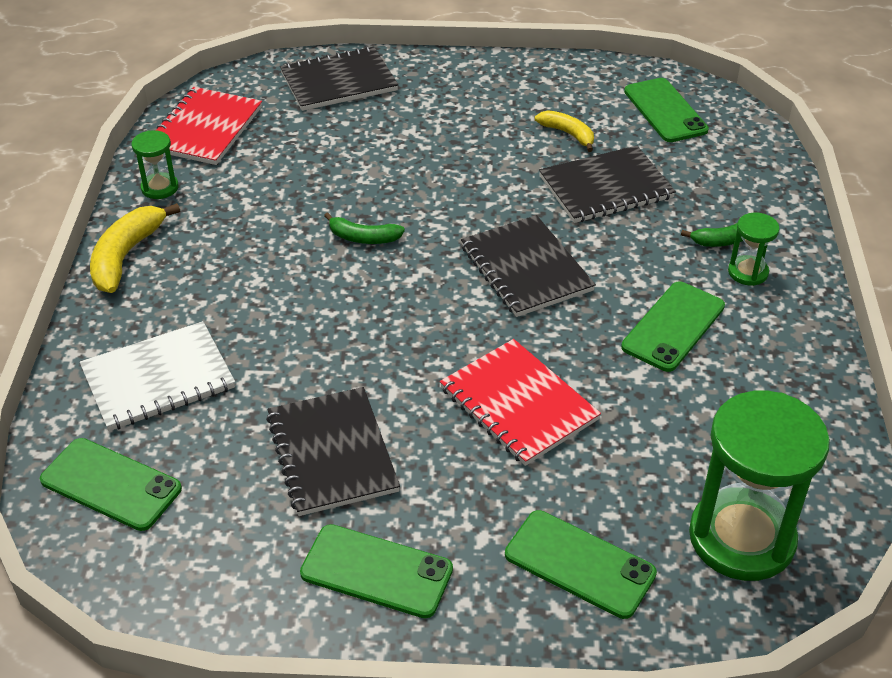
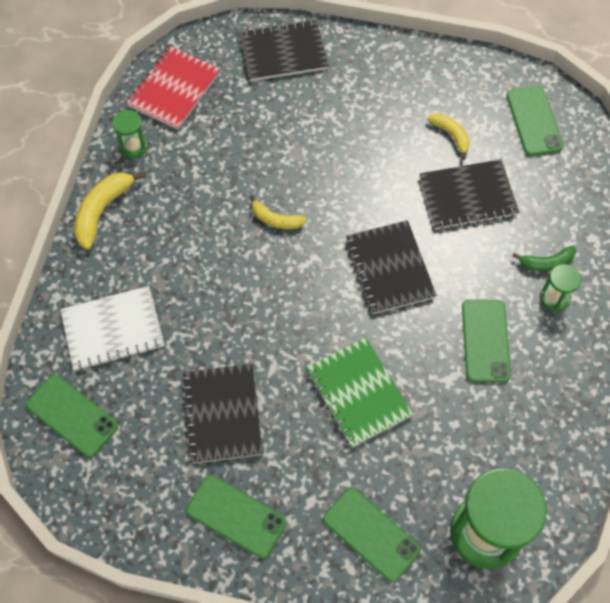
camera: 10 degrees right, 20 degrees up
(363, 238) = (275, 219): green banana -> yellow banana
(518, 404) = (358, 393): red notebook -> green notebook
(673, 326) = (485, 341): green phone -> green phone turned 45 degrees counterclockwise

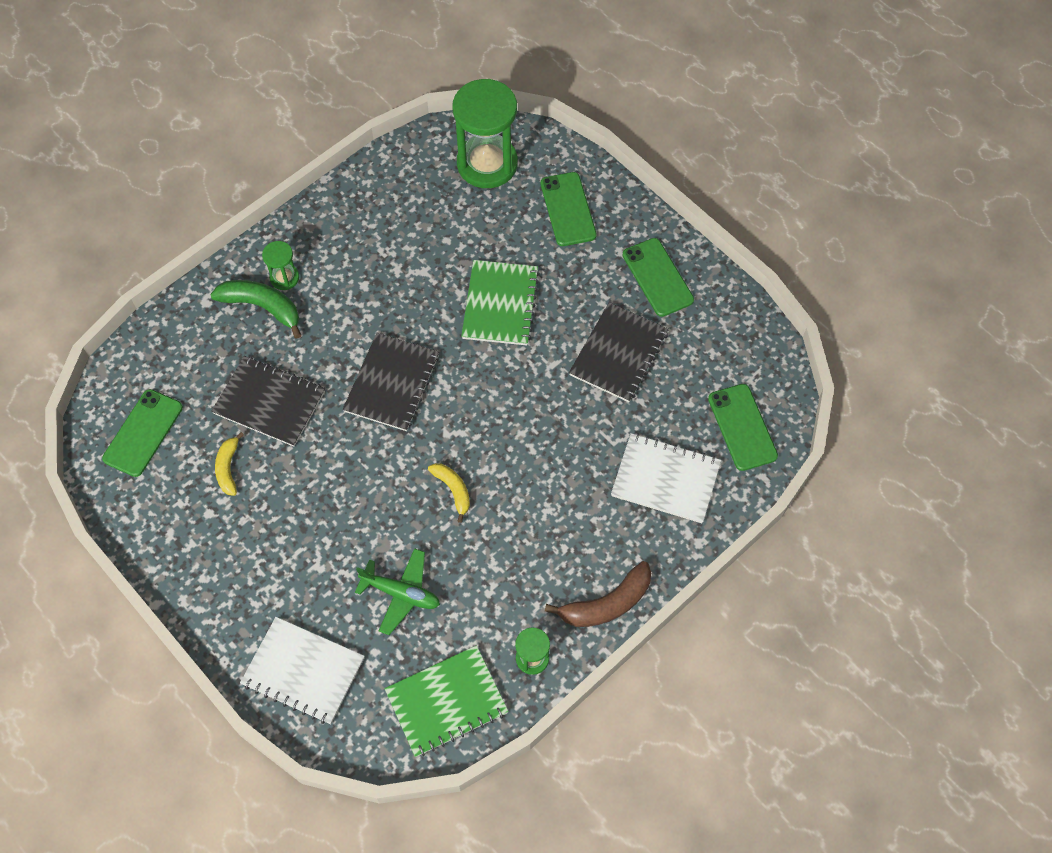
camera: 145 degrees left, 0 degrees up
(102, 211) = (606, 604): yellow banana -> brown banana
(174, 89) = (446, 702): red notebook -> green notebook
(257, 132) = (401, 593): none -> green plane
(283, 53) = (303, 671): black notebook -> white notebook
(485, 341) = (369, 281): green phone -> none
(546, 263) = (262, 307): green banana -> green banana, size x1.60

